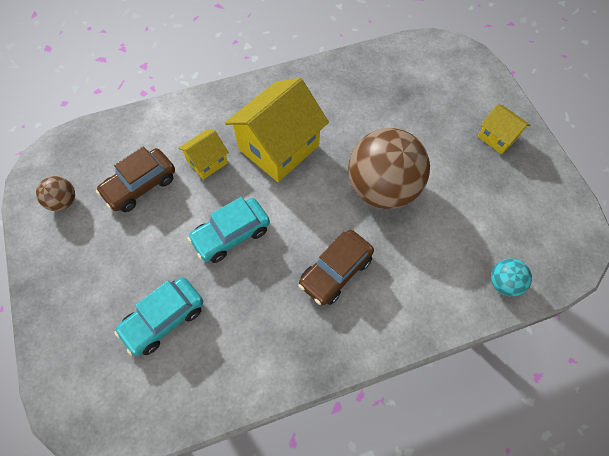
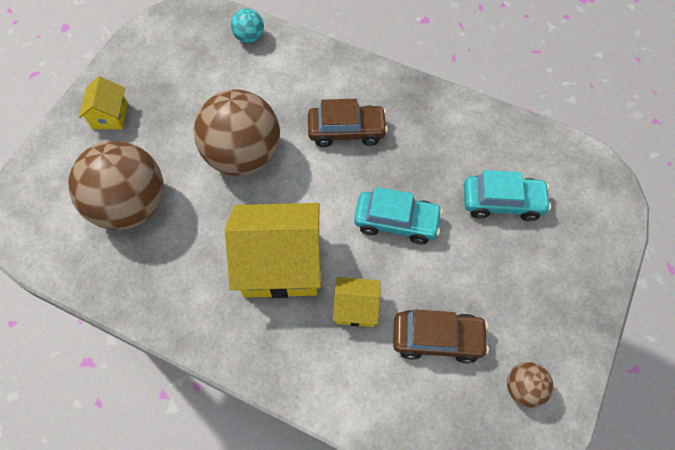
camera: 135 degrees left, 0 degrees up
(405, 104) = (131, 205): none -> brown ball

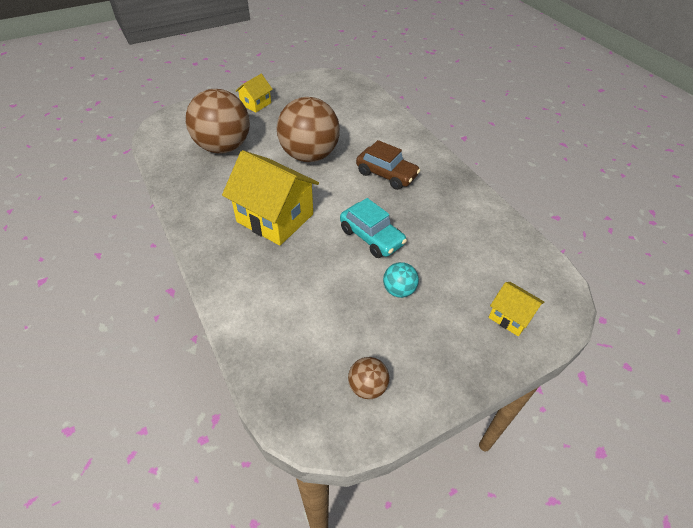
camera: 35 degrees right, 15 degrees down
(249, 37) = (371, 104): turquoise ball -> turquoise ball (399, 290)
(356, 308) = (297, 267): yellow house -> yellow house (510, 317)
(437, 338) = (334, 316): brown car -> none
(502, 202) = (461, 267): turquoise car -> none

